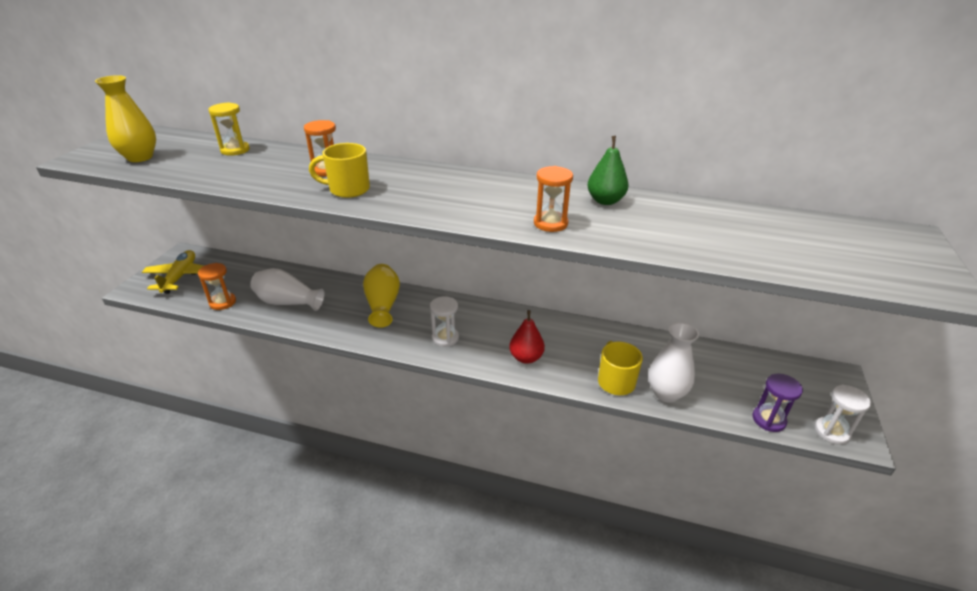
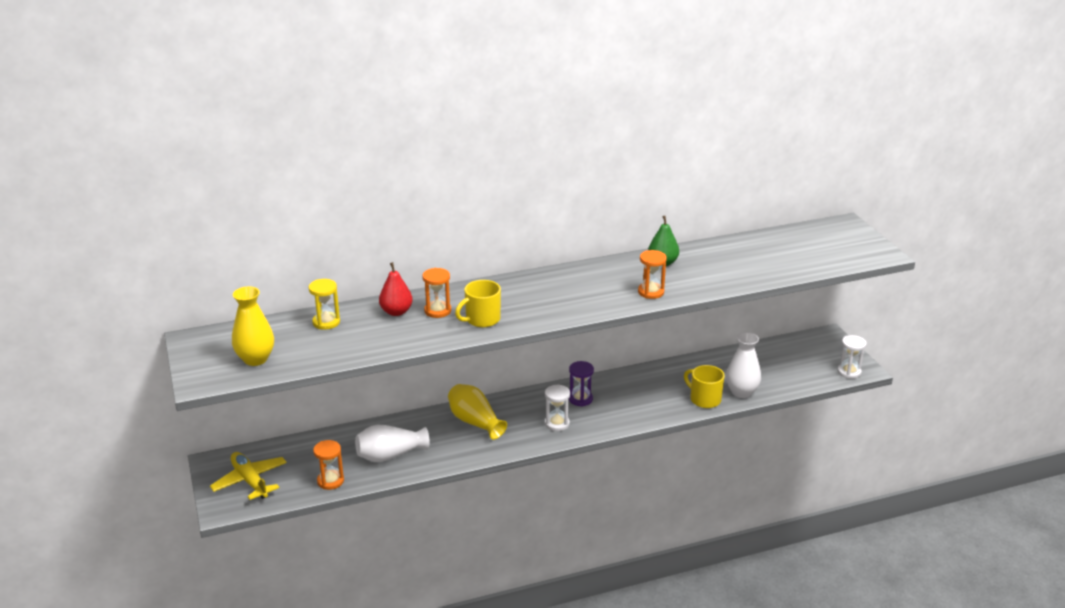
camera: 35 degrees left, 5 degrees down
(526, 358) = (630, 410): red pear -> red pear (396, 312)
(768, 420) = (811, 381): purple hourglass -> purple hourglass (580, 399)

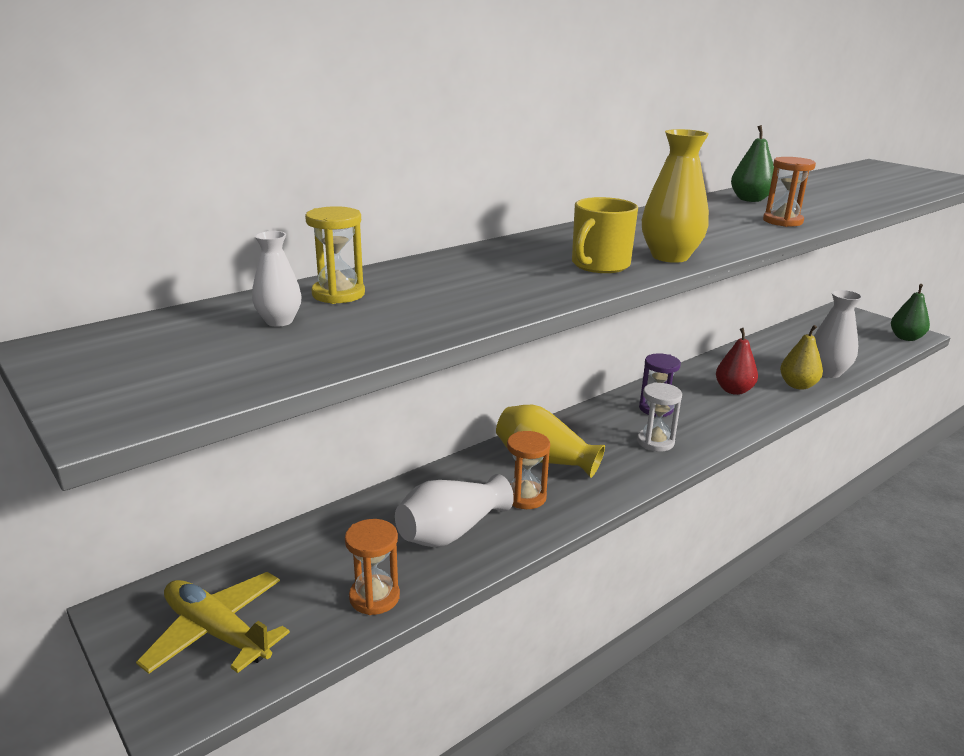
camera: 20 degrees left, 5 degrees down
(255, 359) = (231, 359): yellow vase -> yellow vase (670, 256)
(288, 338) = (279, 321): none -> white vase
(396, 312) = (451, 271): red pear -> red pear (733, 390)
(437, 311) = (518, 263): orange hourglass -> orange hourglass (525, 497)
(704, 399) = (797, 385): yellow mug -> yellow pear
(849, 372) = (905, 338): white hourglass -> green pear

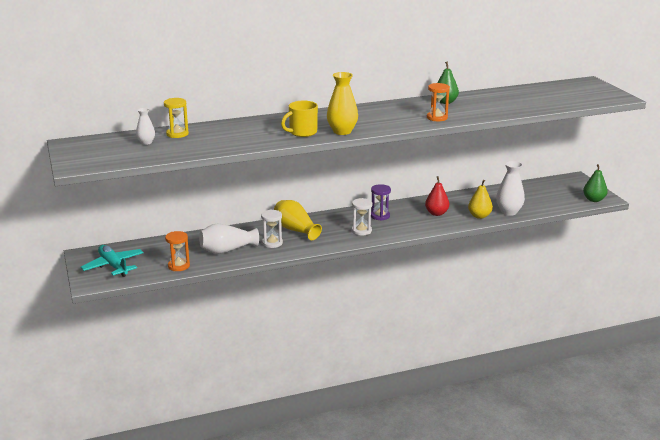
camera: 20 degrees right, 0 degrees up
(217, 632) = (113, 266): yellow plane -> turquoise plane
(525, 497) = (272, 243): orange hourglass -> white hourglass

